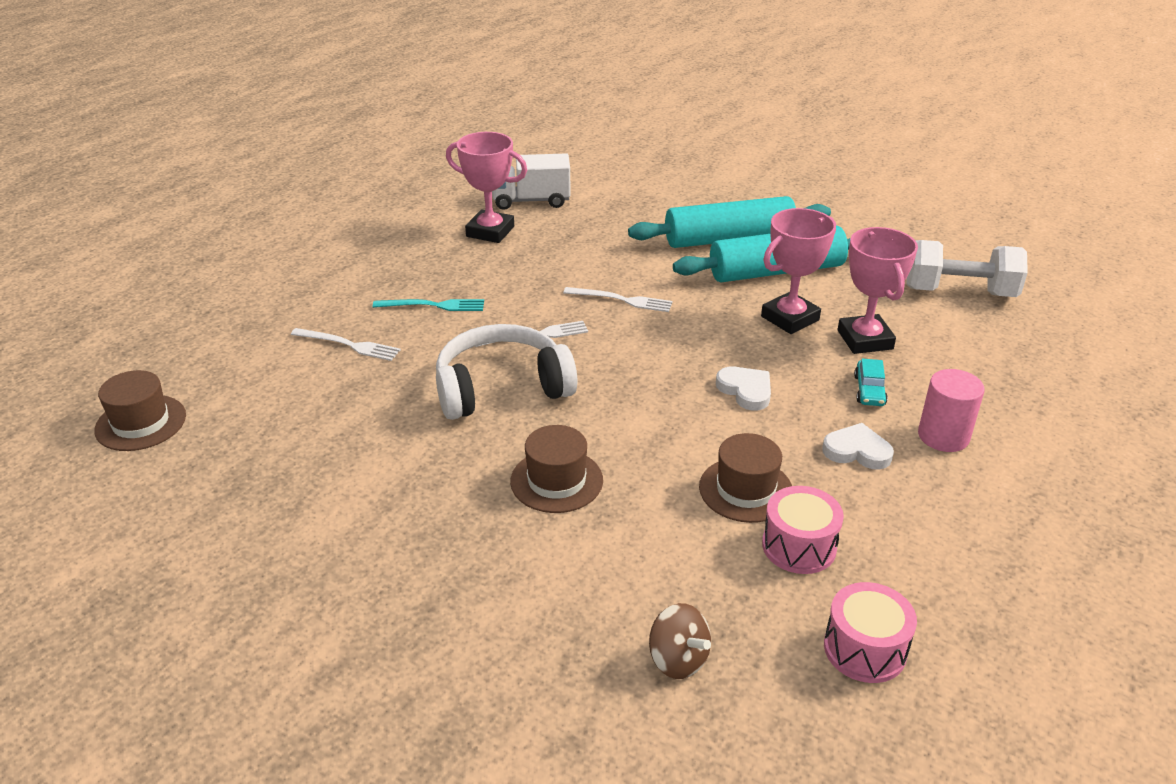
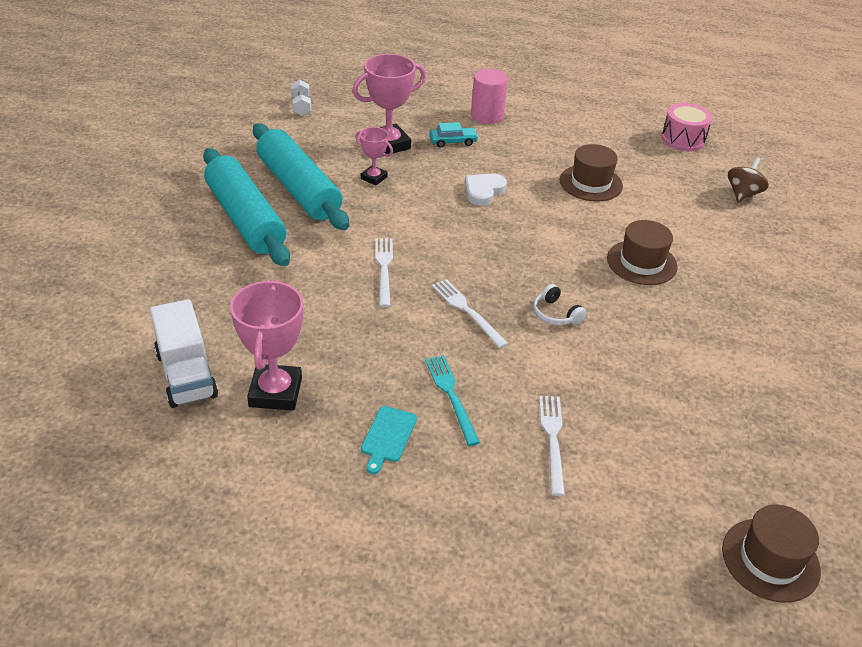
camera: 110 degrees left, 5 degrees up
(411, 270) = (388, 437): none -> turquoise cutting board
(502, 388) = (555, 314): white headphones -> white headphones, size x0.41
(790, 318) = (374, 178): pink trophy -> pink trophy, size x0.56
(799, 546) = (625, 161): pink drum -> none
(857, 451) = (523, 145): white heart -> none
(959, 292) = (301, 107): white dumbbell -> white dumbbell, size x0.47

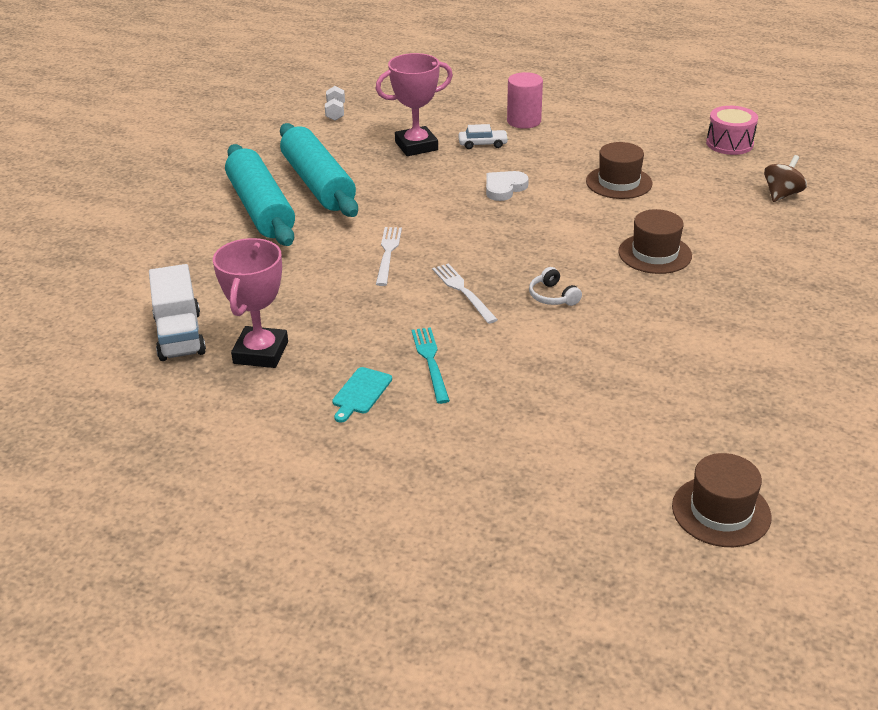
camera: 10 degrees right, 5 degrees down
(374, 178) = (395, 175): pink trophy -> none
(453, 141) = (483, 144): turquoise car -> white car
(552, 440) = (523, 402): white fork -> none

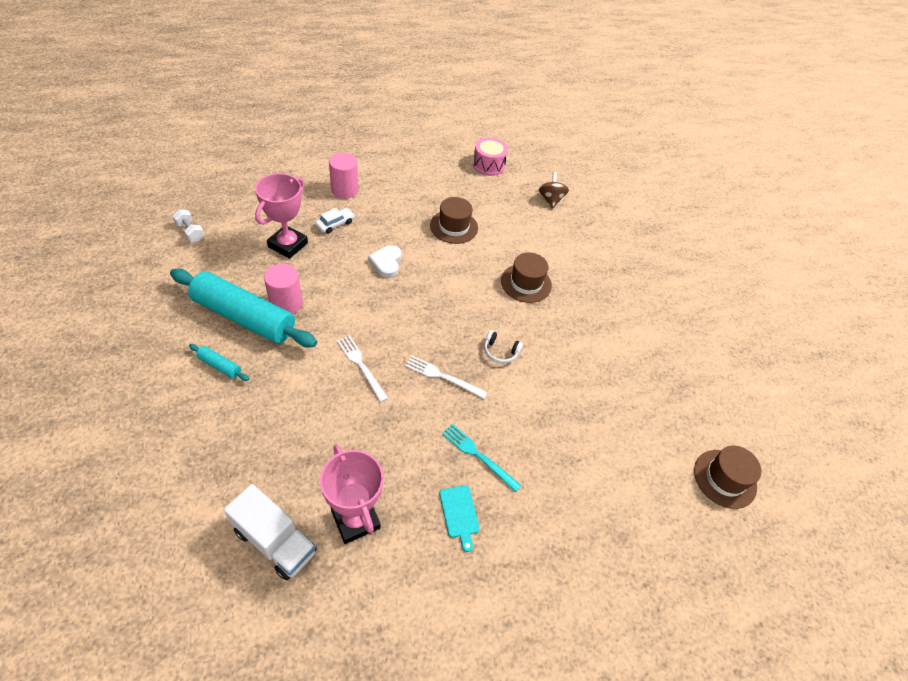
camera: 45 degrees left, 15 degrees up
(261, 209) = (220, 366): turquoise rolling pin -> turquoise rolling pin, size x0.41
(367, 186) = (286, 303): none -> pink cylinder

